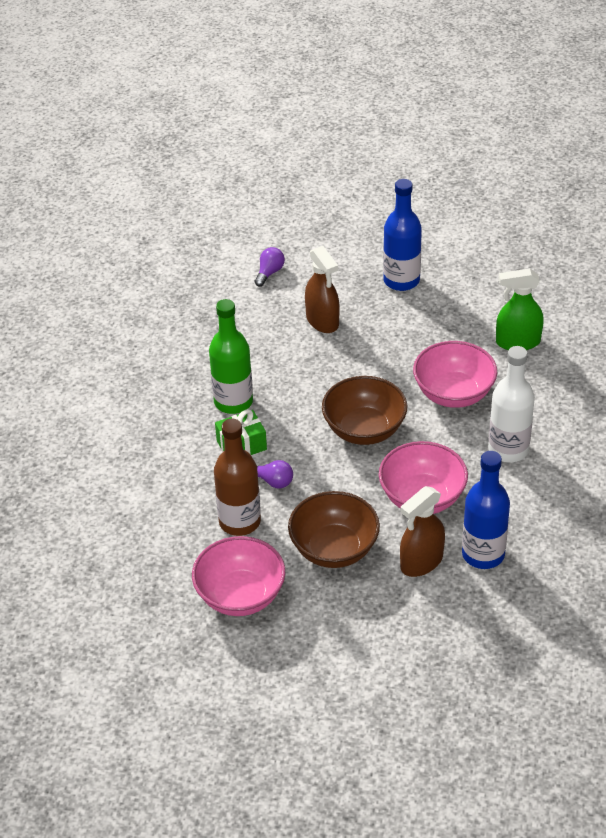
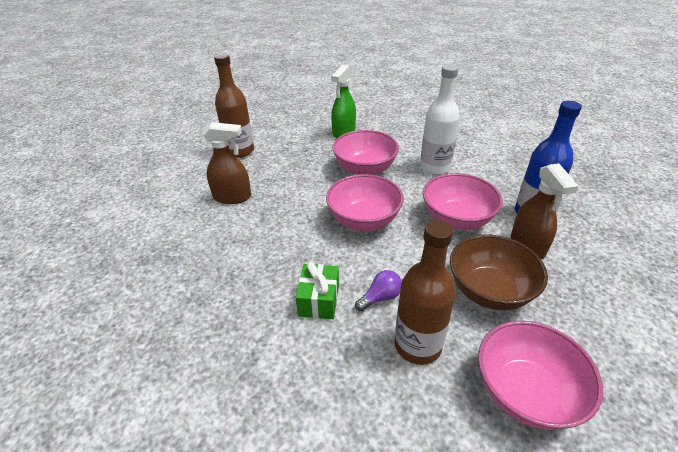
camera: 60 degrees left, 5 degrees down
(233, 402) = (261, 283): green bottle -> none
(269, 273) = (150, 203): purple light bulb -> none
(364, 429) = (364, 220): brown bowl -> pink bowl
(401, 280) = (240, 151): blue bottle -> brown bottle

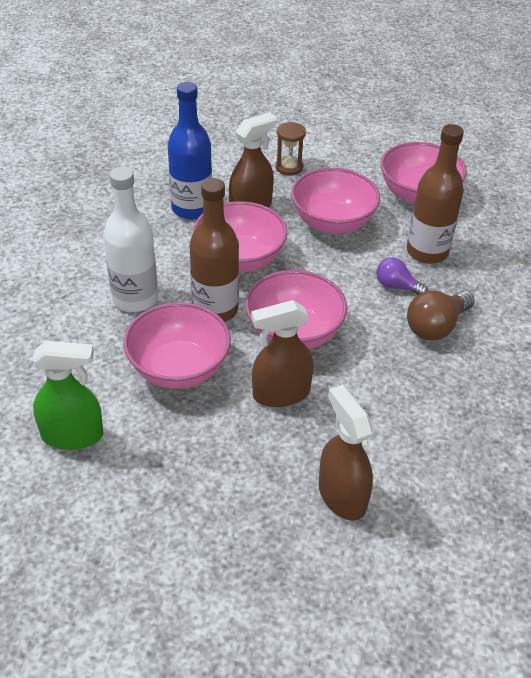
camera: 120 degrees left, 5 degrees up
(240, 151) = (214, 565): brown bottle -> brown bottle (215, 309)
(317, 198) = (281, 393): none -> brown spray bottle
(319, 300) = (436, 327): green gift -> brown light bulb
(489, 291) = (332, 222): brown bowl -> pink bowl
(596, 294) = (289, 167): none -> brown hourglass

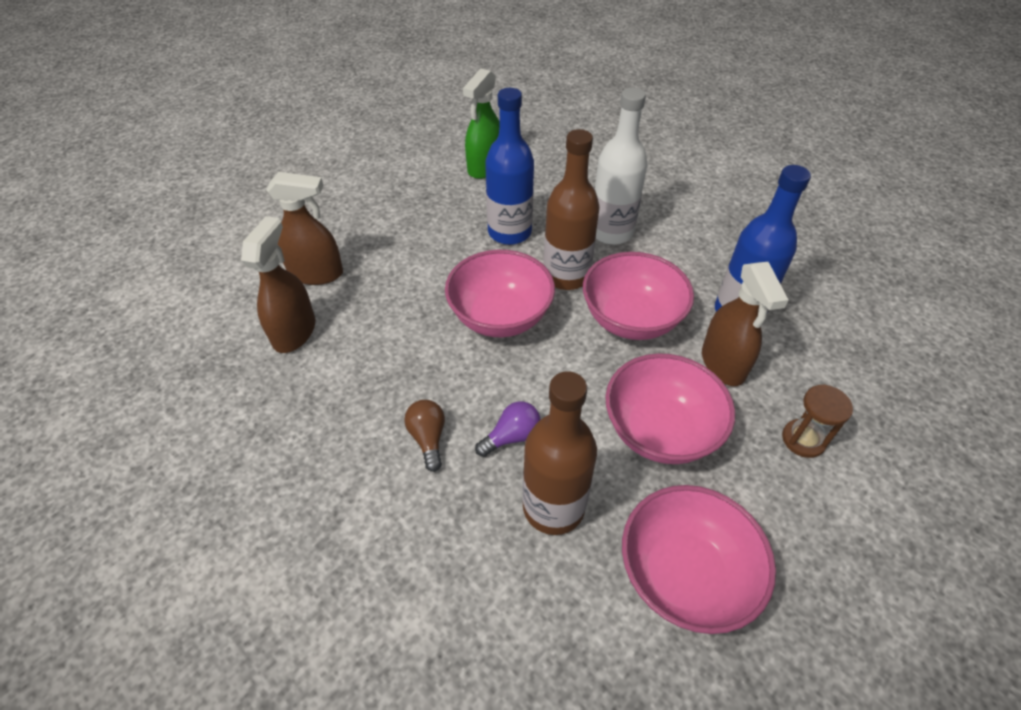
camera: 120 degrees right, 5 degrees up
(179, 368) = (509, 232): pink bowl -> blue bottle
(281, 393) = (437, 280): brown spray bottle -> brown spray bottle (294, 332)
(436, 327) = (428, 438): brown light bulb -> brown light bulb, size x0.65

